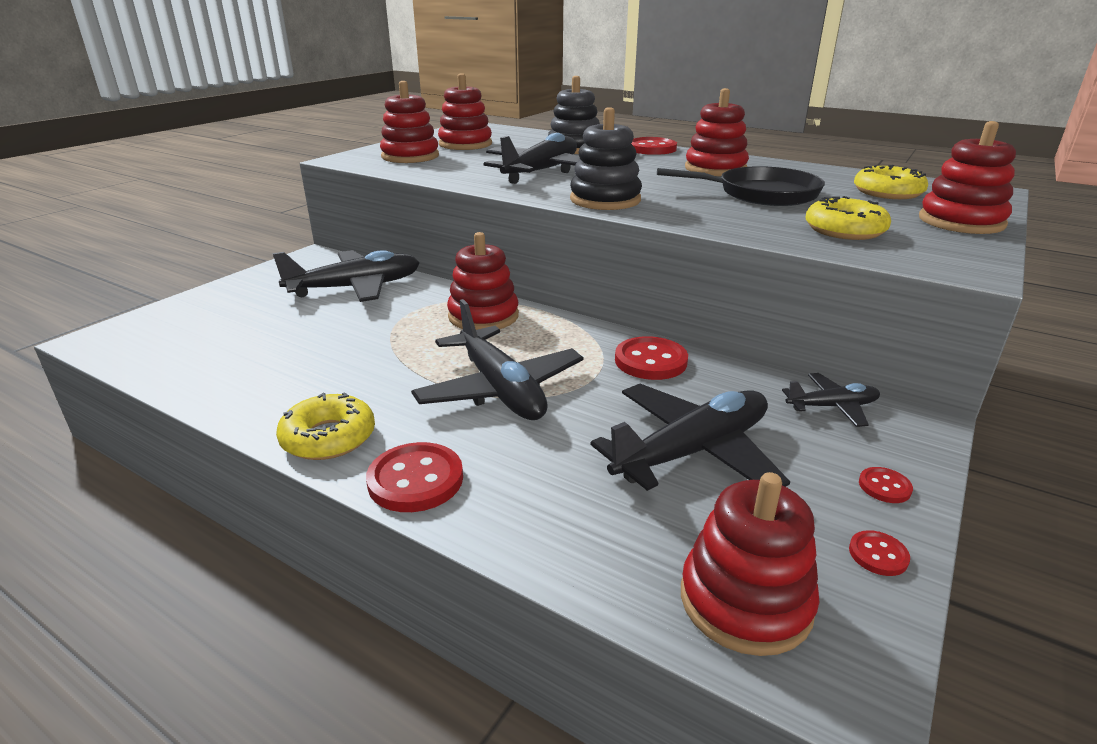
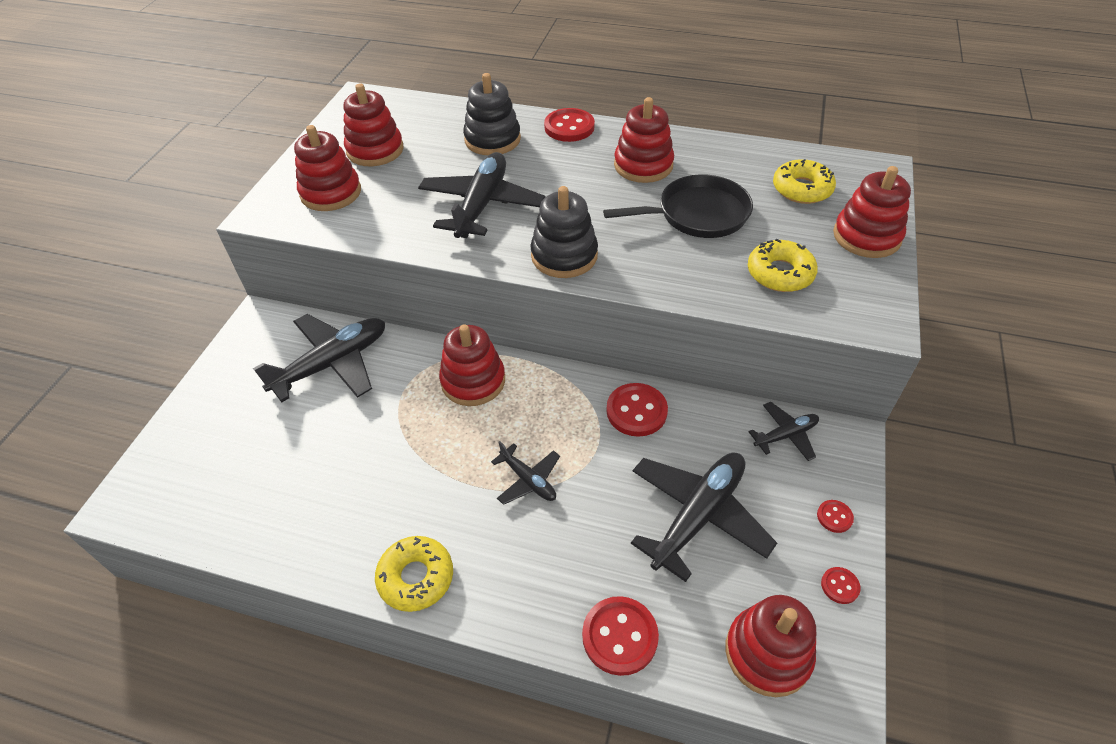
camera: 15 degrees left, 20 degrees up
(415, 480) = (507, 605): red button -> red button (619, 636)
(500, 389) = (528, 480): black plane -> black plane, size x0.52

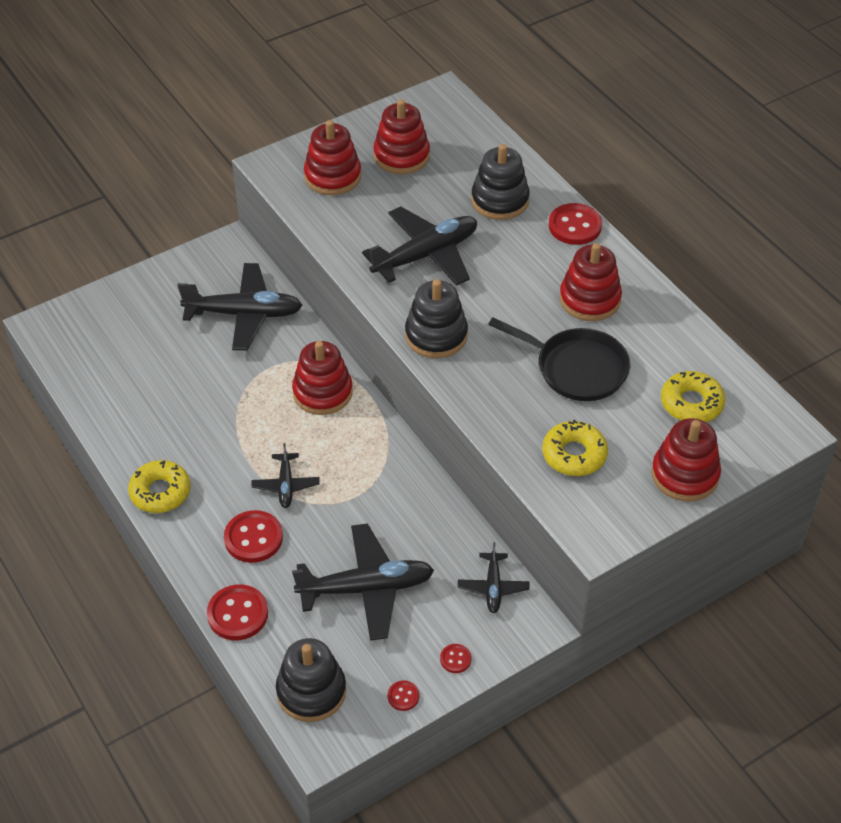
camera: 40 degrees right, 0 degrees up
(636, 411) = (409, 494): red button -> red button (253, 538)
(767, 653) = (311, 691): red stacking toy -> black stacking toy
(785, 435) = (493, 587): black plane -> black plane turned 75 degrees clockwise

